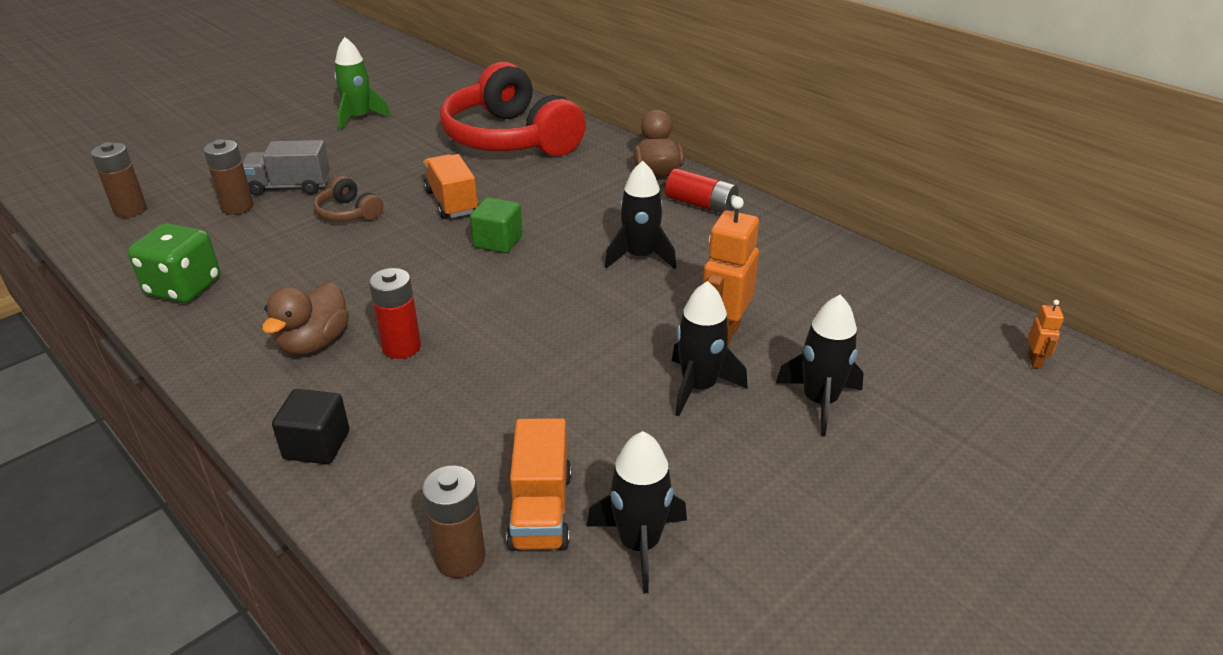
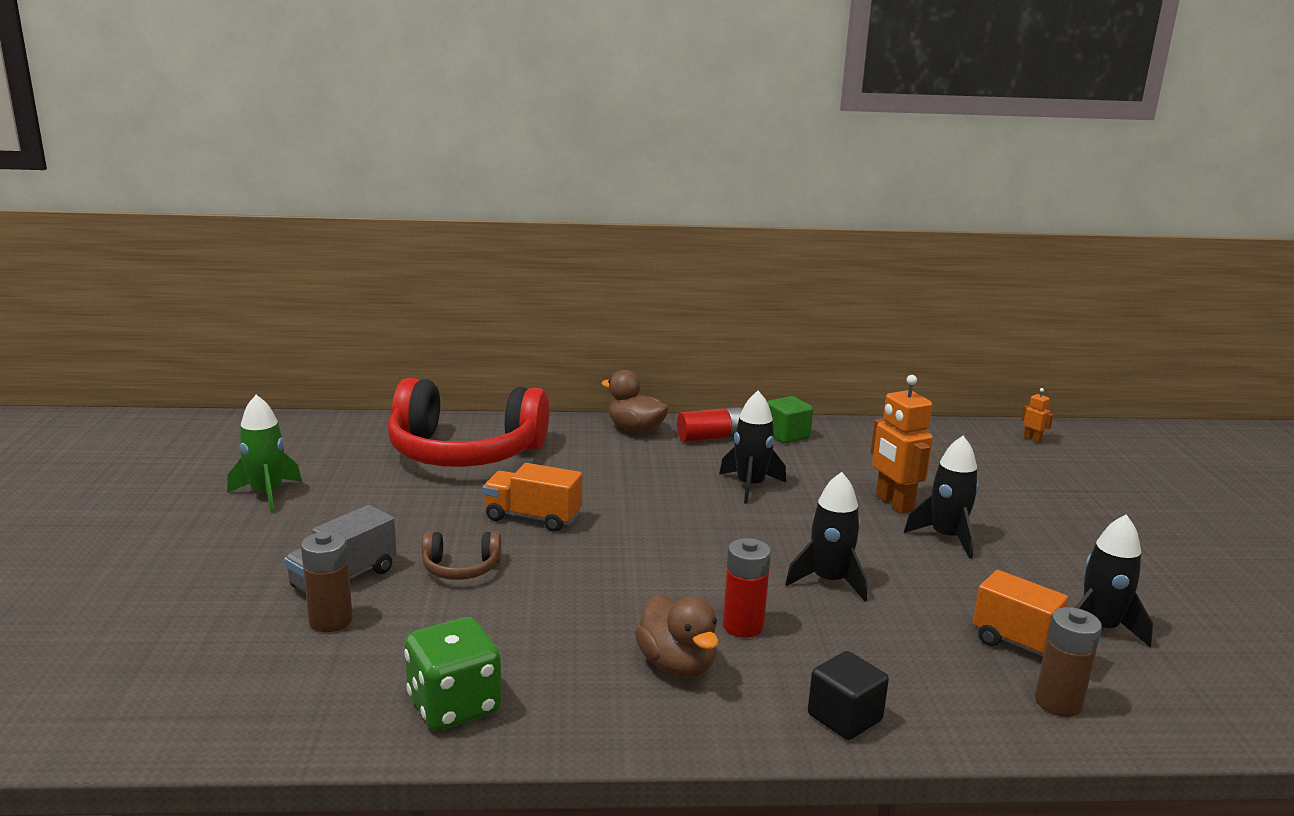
camera: 50 degrees left, 15 degrees down
(130, 210) = (199, 689): brown battery -> none
(498, 242) = (637, 525): green cube -> green cube (787, 435)
(820, 401) = (1006, 509): black rocket -> black rocket (829, 581)

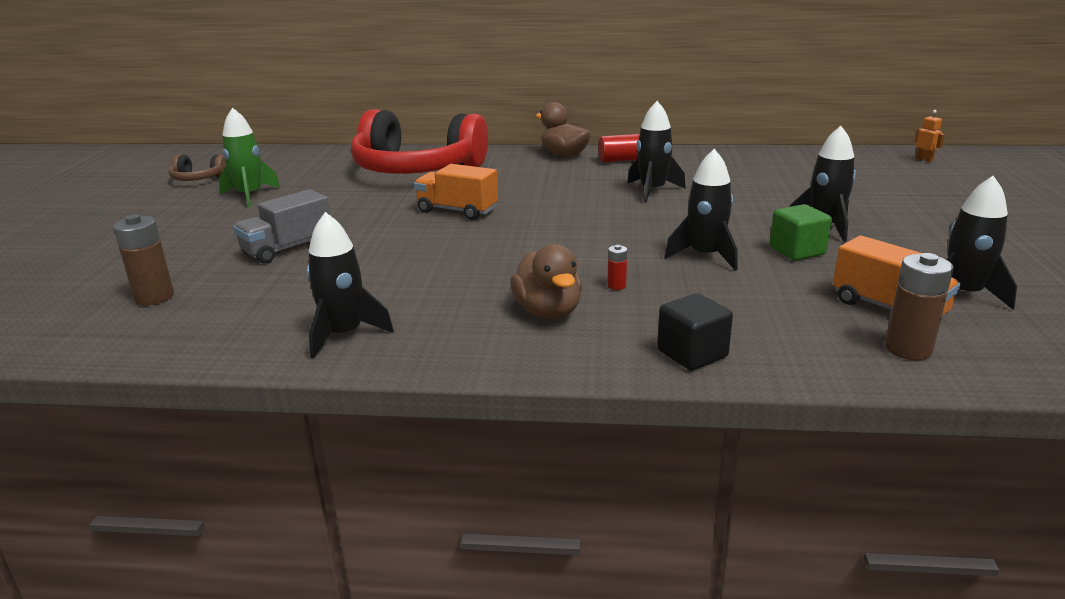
camera: 10 degrees right, 5 degrees up
(330, 621) = (266, 275): brown battery -> brown battery (154, 297)
(454, 705) = (344, 334): green dice -> black rocket
(461, 568) = (385, 243): brown headphones -> brown headphones (199, 179)
(743, 626) = (616, 286): red battery -> red battery, size x0.50
(787, 435) = (695, 158): green cube -> green cube (797, 251)
(893, 503) = (781, 203): orange robot -> none

